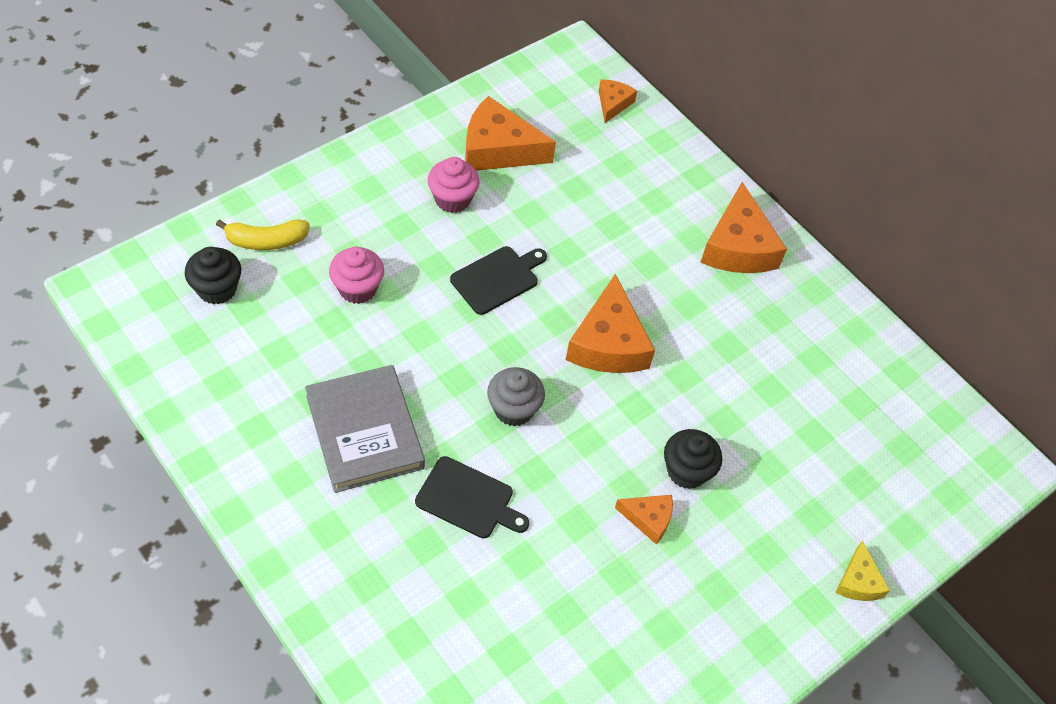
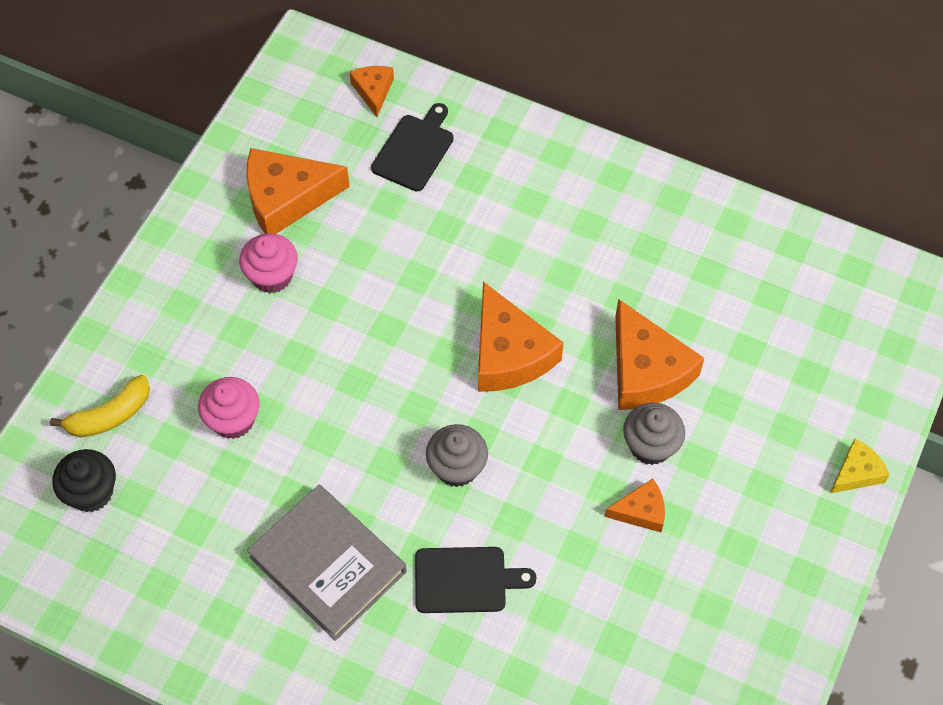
camera: 20 degrees left, 5 degrees up
(497, 279) = (365, 340): black cutting board -> black cutting board (415, 150)
(686, 471) = (650, 446): black cupcake -> grey cupcake
(738, 246) = (578, 189): orange cheese -> orange cheese (646, 370)
(858, 581) = (856, 472): yellow cheese -> yellow cheese turned 105 degrees counterclockwise

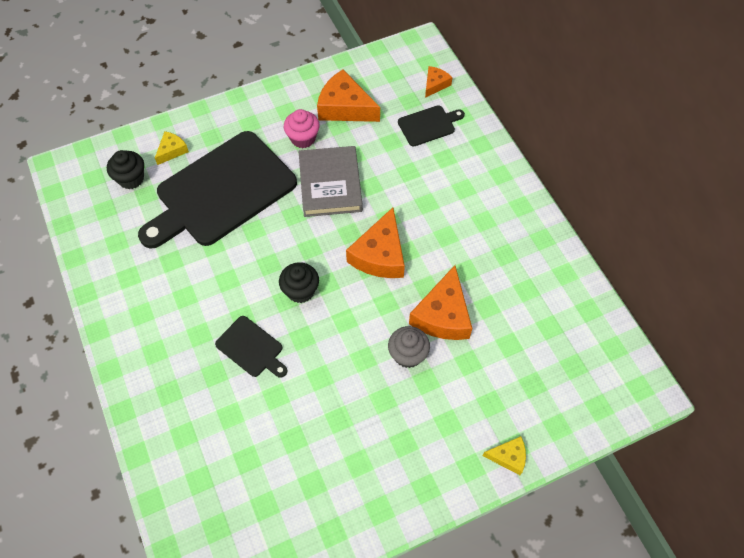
camera: 40 degrees right, 0 degrees up
(110, 415) = (172, 150): yellow banana -> yellow cheese
(233, 420) = (221, 191): pink cupcake -> black cutting board
(328, 564) = (197, 290): grey book -> grey book (330, 184)
(457, 467) = (300, 291): grey cupcake -> black cupcake
(641, 511) = (370, 384): orange cheese -> none

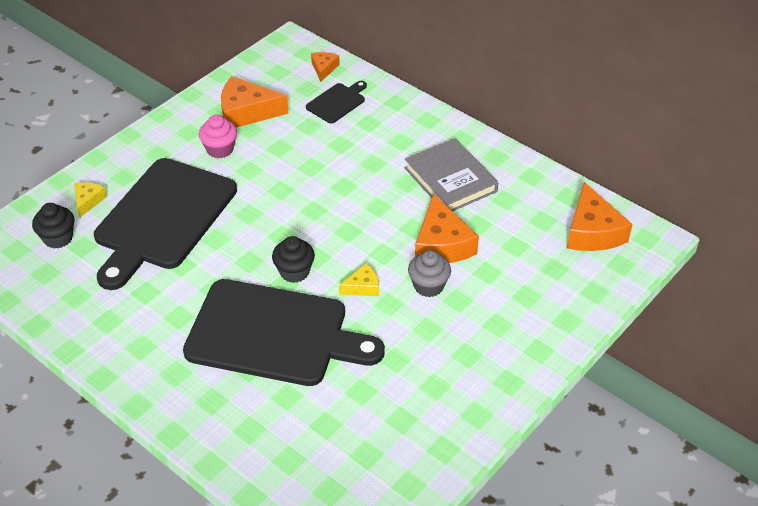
camera: 25 degrees left, 15 degrees down
(251, 348) = (274, 334): black cutting board -> black cutting board, size x2.29
(330, 184) = (270, 177): grey book -> grey book (450, 180)
(380, 255) = (354, 217): orange cheese -> orange cheese (592, 231)
(508, 457) = (566, 330): yellow cheese -> yellow cheese (363, 287)

